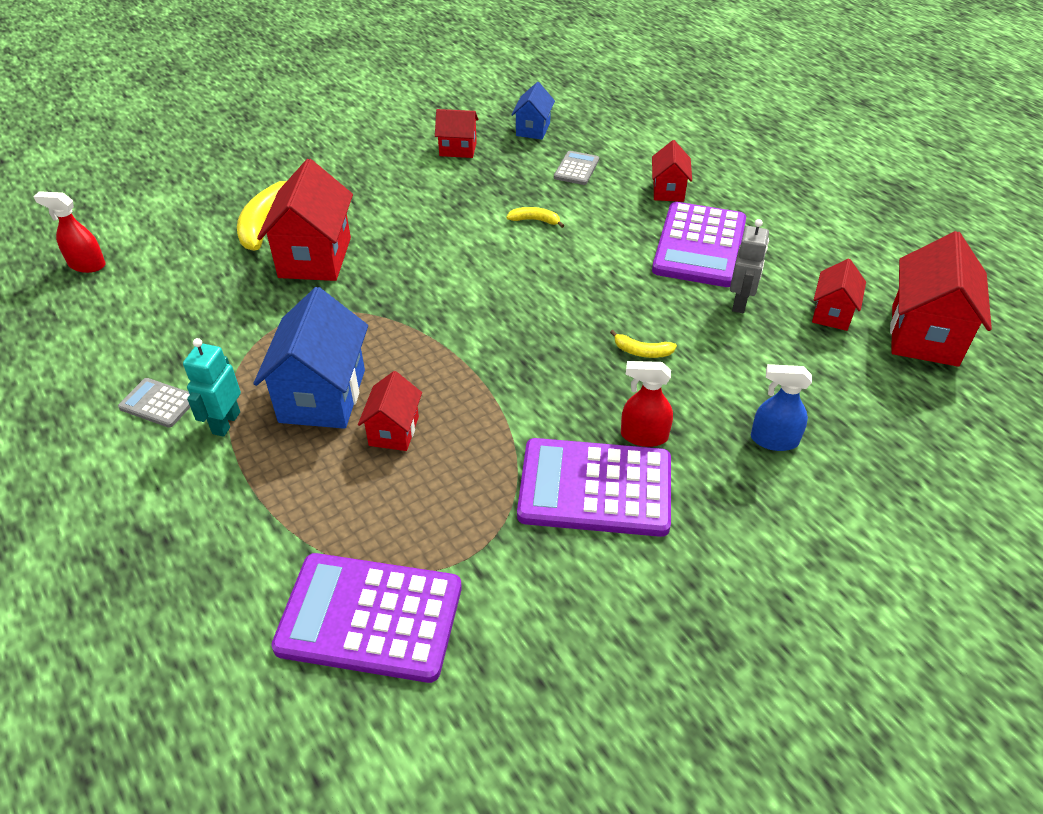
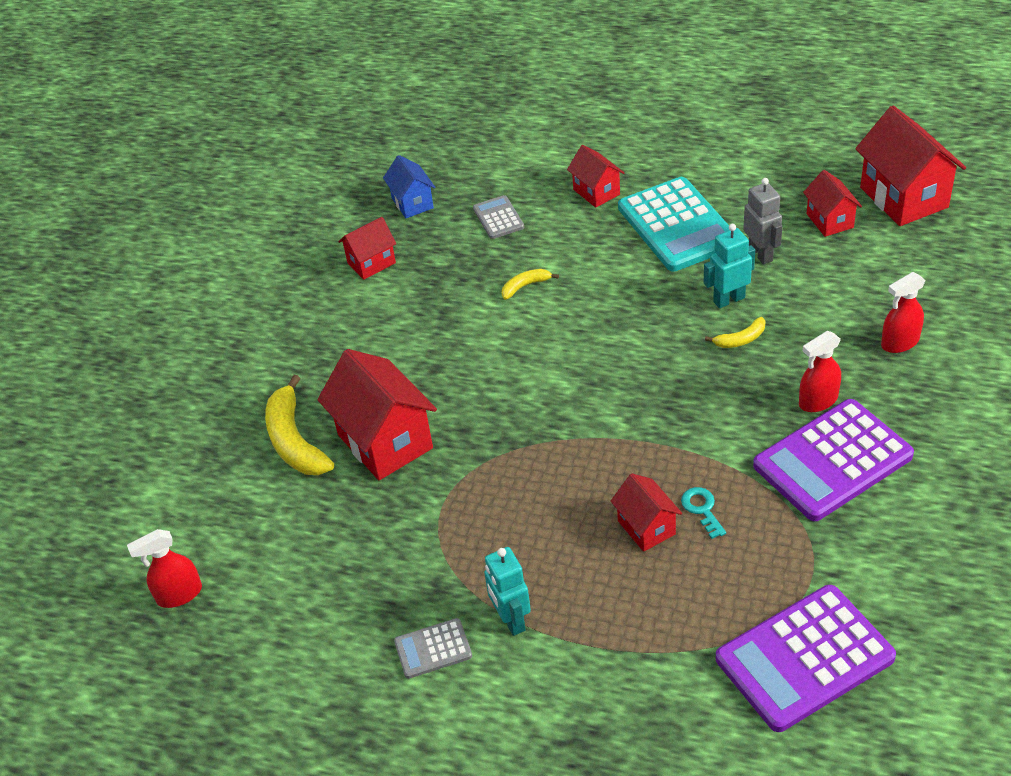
camera: 35 degrees left, 0 degrees up
(322, 396) = (556, 543): blue house -> none
(449, 448) = (702, 509): none -> turquoise key
(671, 318) = (729, 299): none -> turquoise robot
(699, 246) = (677, 225): purple calculator -> turquoise calculator
(773, 440) = (899, 342): blue spray bottle -> red spray bottle

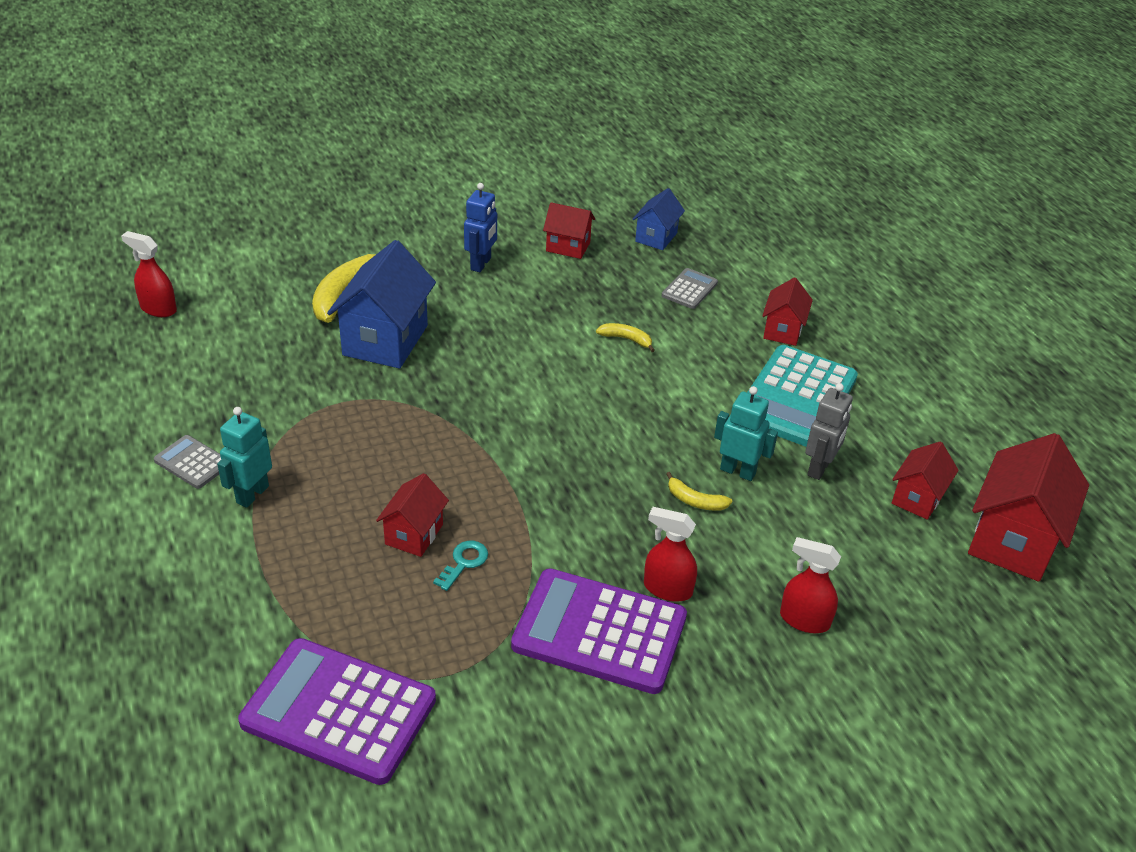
camera: 45 degrees right, 5 degrees down
(340, 330) = (481, 264): none -> blue robot
(385, 441) = (385, 340): red house -> blue house

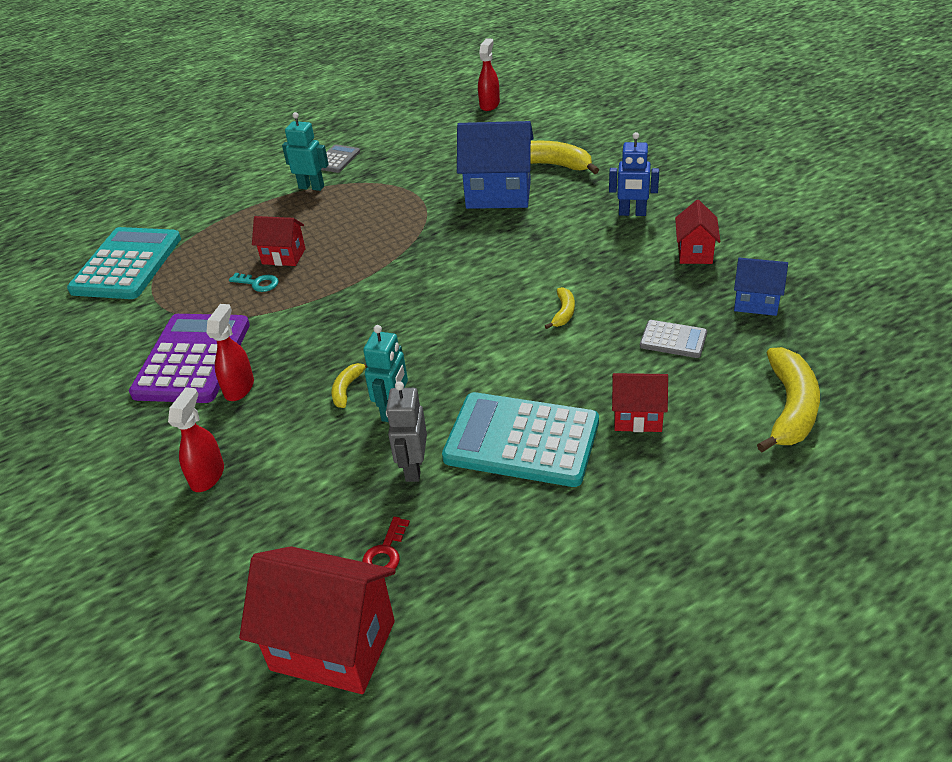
camera: 85 degrees right, 0 degrees up
(339, 711) = (127, 264): purple calculator -> turquoise calculator
(789, 258) = (790, 408): none -> yellow banana
(819, 468) = (413, 468): grey robot -> grey robot turned 75 degrees clockwise
(917, 498) = (385, 552): red house -> red key

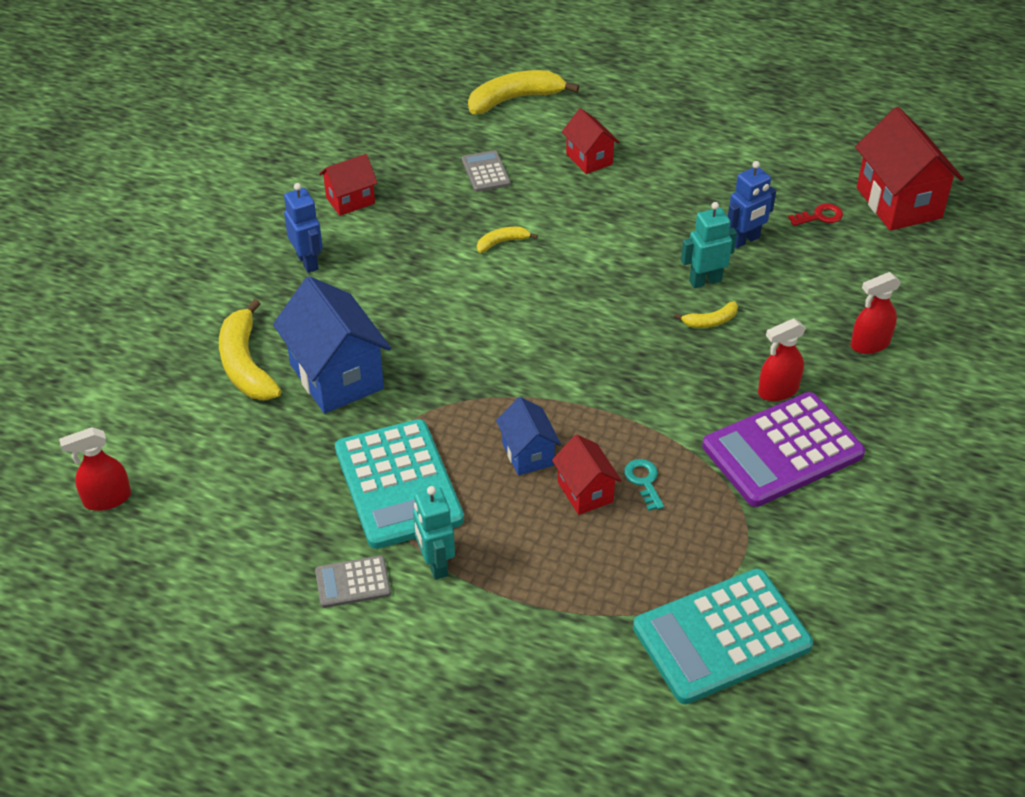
camera: 130 degrees left, 5 degrees up
(413, 468) = (745, 240): grey robot -> blue robot
(521, 440) = (665, 202): turquoise calculator -> turquoise calculator (398, 484)
(756, 303) = (401, 146): blue house -> blue house (528, 454)

